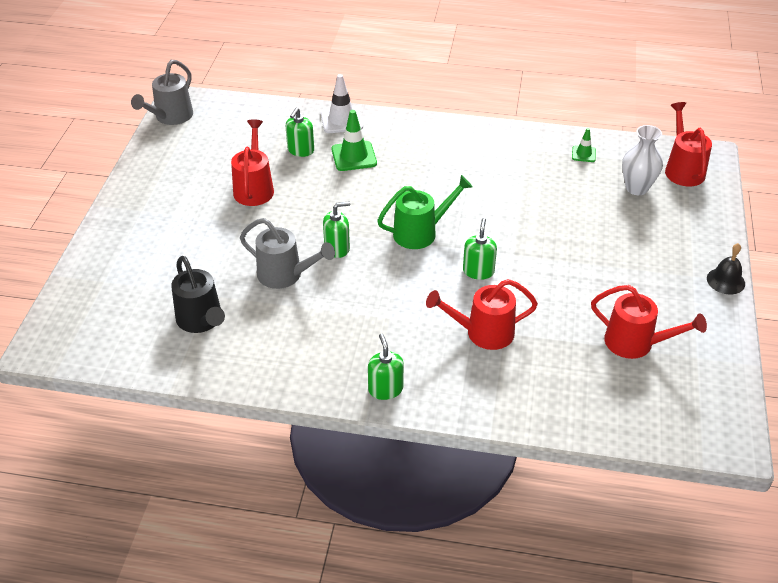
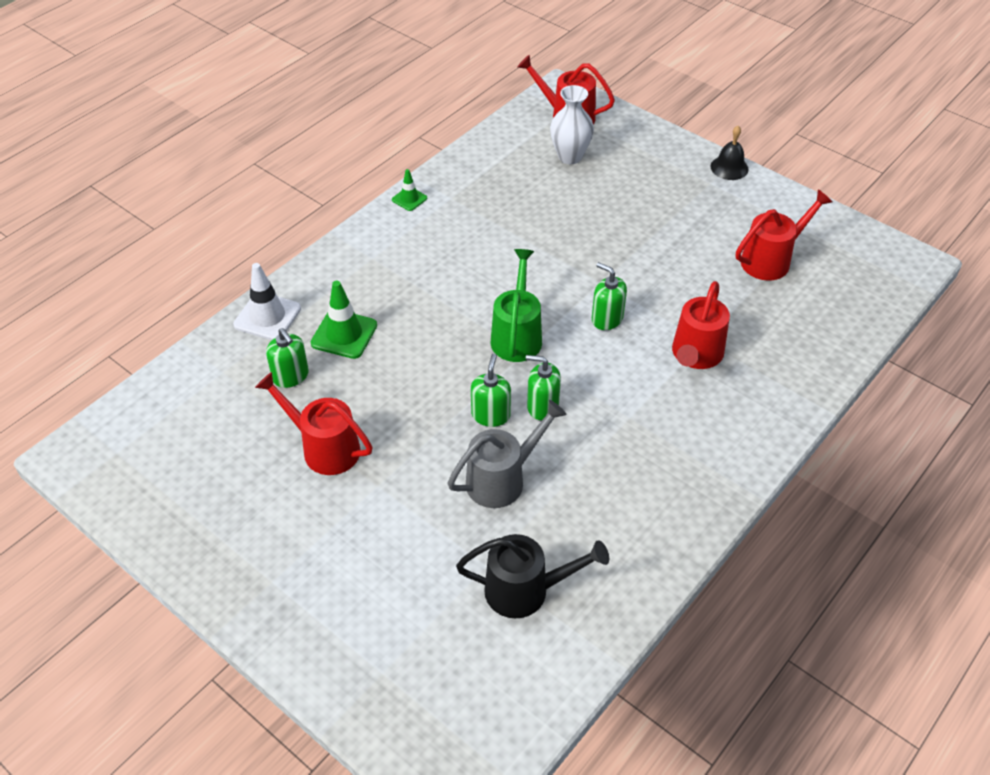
camera: 60 degrees left, 5 degrees up
(170, 117) = (100, 480): grey watering can -> none
(385, 389) = (729, 465): green soap dispenser -> green soap dispenser (542, 406)
(583, 154) = (492, 164): green traffic cone -> green traffic cone (409, 199)

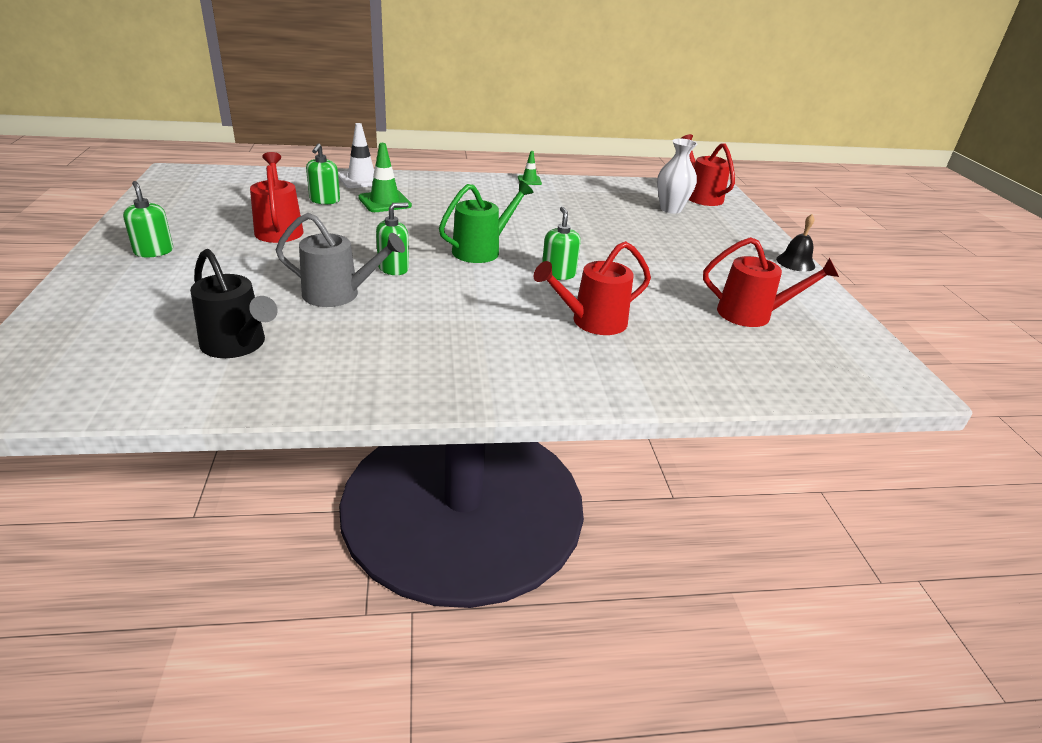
camera: 40 degrees right, 15 degrees down
(542, 406) = (433, 283): green soap dispenser -> green soap dispenser (154, 251)

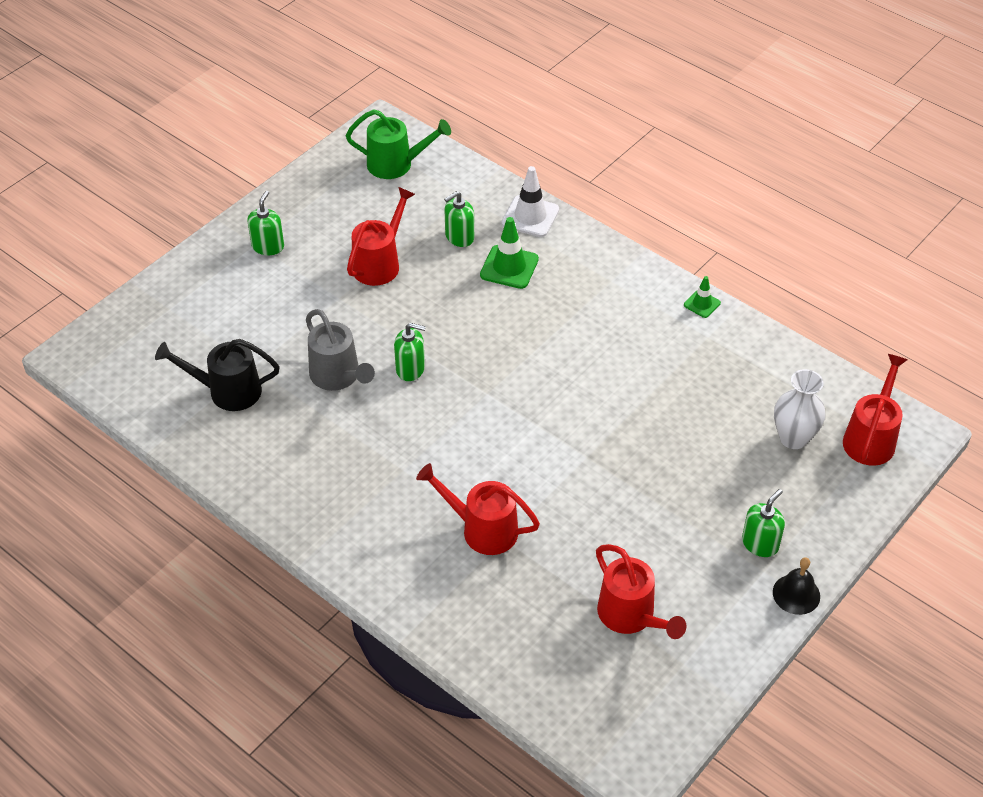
camera: 50 degrees right, 15 degrees up
(238, 345) = (226, 391): black watering can -> black watering can turned 90 degrees clockwise
(482, 250) = (509, 388): green watering can -> green watering can (397, 164)
(558, 274) = (533, 459): green soap dispenser -> green soap dispenser (760, 543)

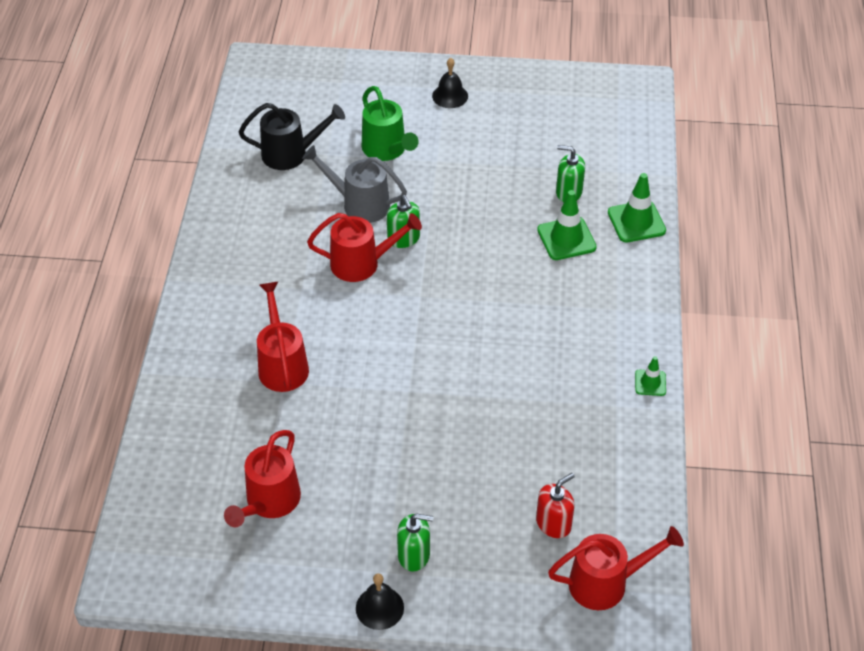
camera: 55 degrees right, 0 degrees up
(226, 391) = (291, 154): black watering can -> black watering can turned 120 degrees clockwise
(268, 246) = (450, 96): green soap dispenser -> black bell
(339, 377) = (359, 204): grey watering can -> grey watering can turned 90 degrees clockwise
(380, 263) = (495, 163): red watering can -> red watering can (362, 263)
(397, 164) = (609, 115): green watering can -> green watering can (387, 150)
(530, 216) = (636, 222): white traffic cone -> green traffic cone
(793, 438) = (553, 523): white vase -> red soap dispenser

